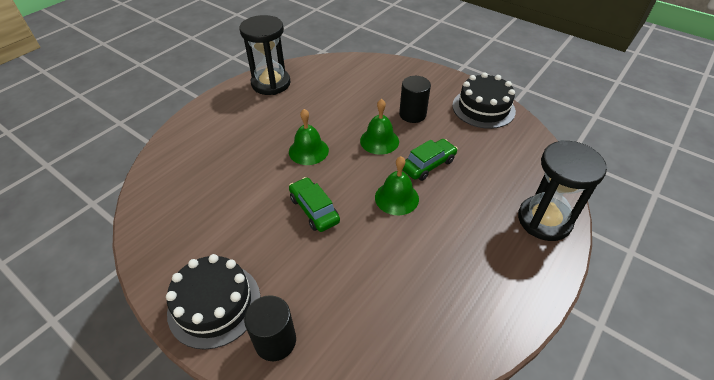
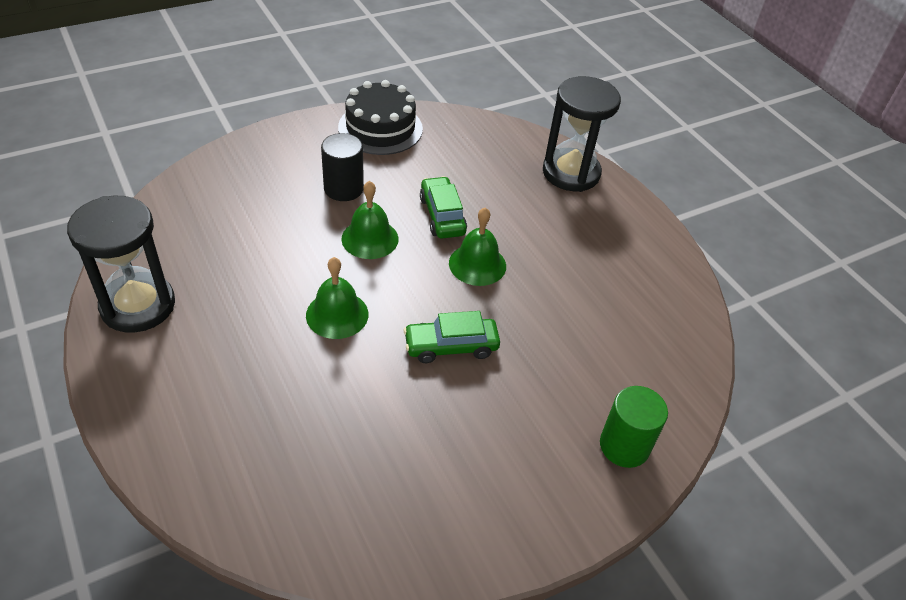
camera: 70 degrees left, 0 degrees up
(214, 304) = (550, 495): black cake -> none
(275, 341) = (624, 446): black cylinder -> green cylinder

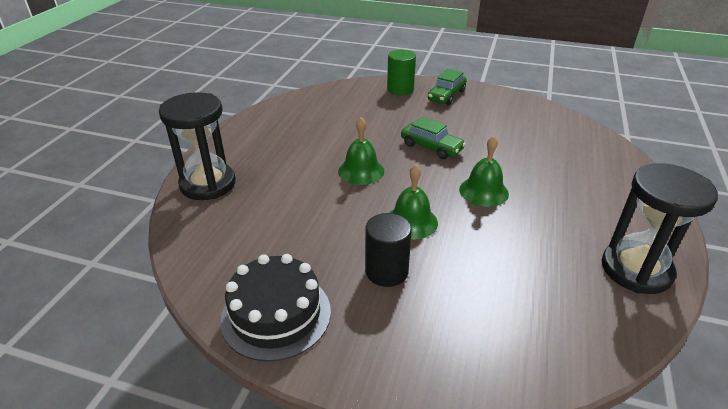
camera: 130 degrees left, 10 degrees down
(442, 215) = (339, 208): green car -> green car (446, 95)

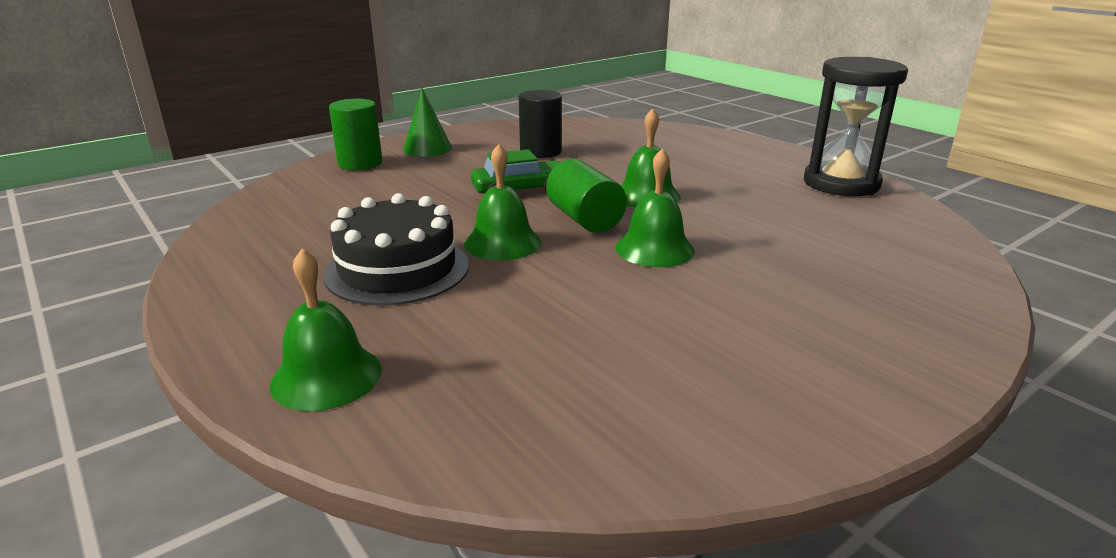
camera: 55 degrees left, 10 degrees down
(208, 184) = (326, 376): black hourglass -> green bell
(276, 314) = (760, 407): black cake -> black cake (397, 269)
(386, 271) = (737, 295): black cylinder -> black cylinder (540, 152)
(421, 183) = (584, 219): none -> green cylinder
(446, 95) = (427, 148): green car -> green cone

